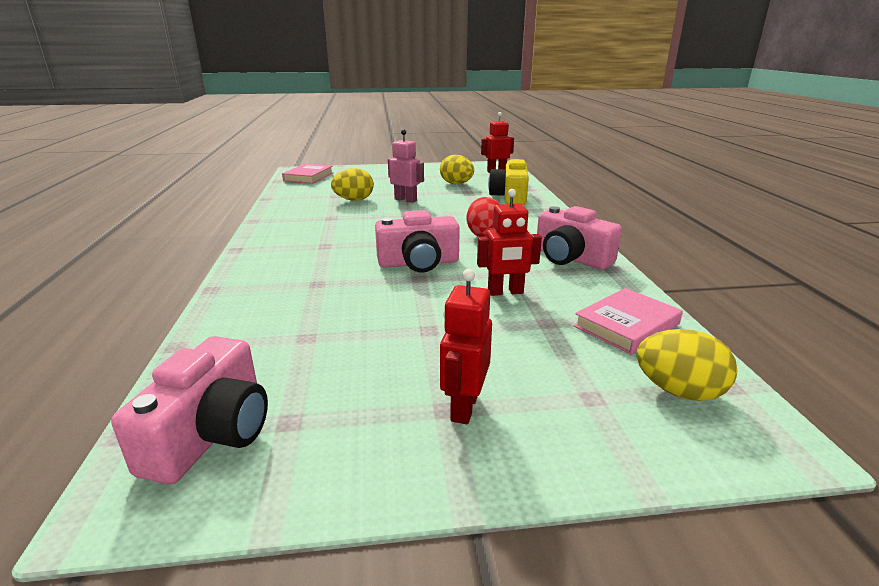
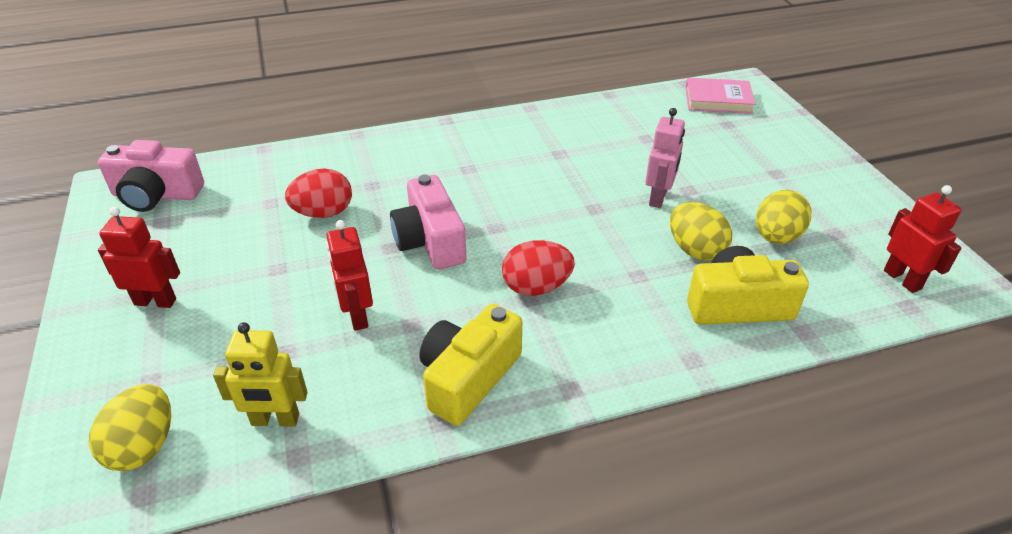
camera: 80 degrees right, 15 degrees up
(348, 306) = (323, 213): none -> red egg
(354, 200) = (634, 156): yellow egg -> yellow egg (695, 250)
(571, 258) = (468, 378): pink camera -> yellow camera
(626, 325) = (275, 420): pink book -> yellow robot

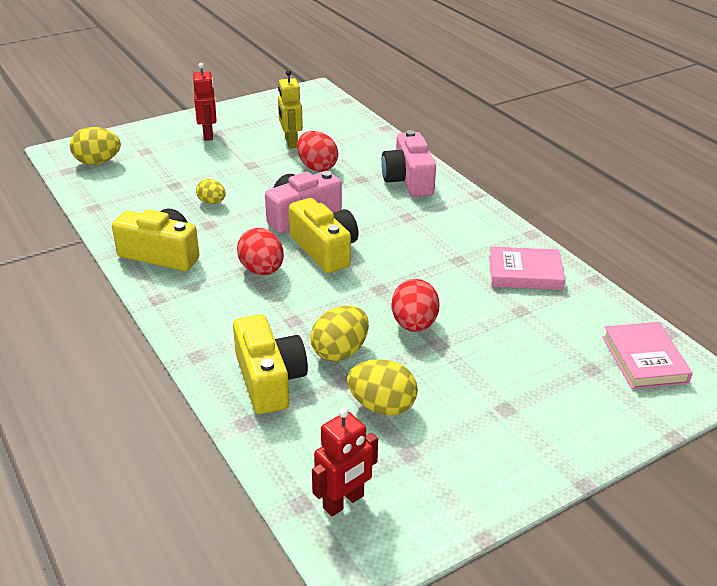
camera: 75 degrees right, 5 degrees down
(156, 195) = (311, 107): pink camera -> pink camera (408, 180)
(275, 420) = (119, 194): yellow robot -> yellow robot (291, 142)
(357, 316) = (212, 202): red robot -> yellow egg
(511, 233) = (325, 250): none -> yellow camera
(591, 124) = (525, 273): none -> pink book
(658, 198) = (414, 325): pink robot -> red egg

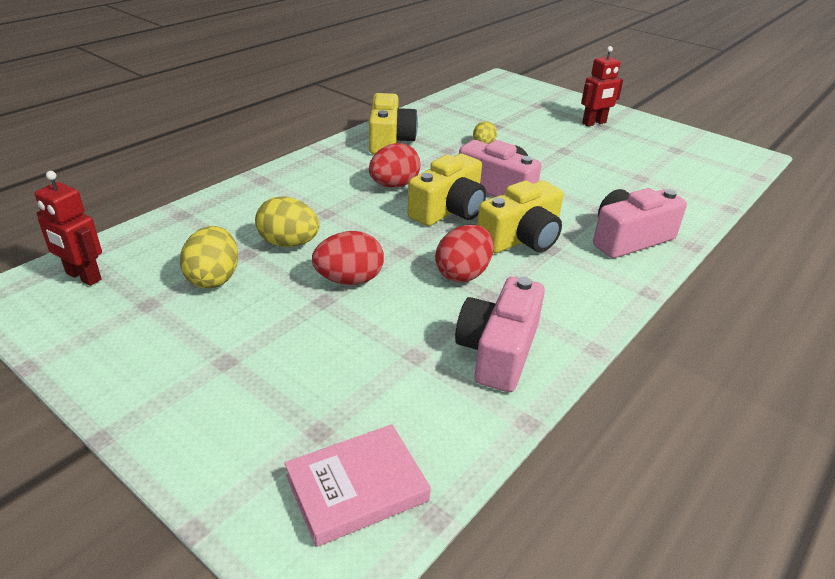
camera: 70 degrees right, 0 degrees up
(98, 162) = (501, 92): yellow egg -> none
(269, 380) = (238, 215): yellow camera -> yellow camera (521, 239)
(291, 142) = (628, 161): yellow robot -> none
(317, 167) = (596, 182): red egg -> red egg (463, 274)
(525, 273) = (498, 351): pink book -> pink camera

